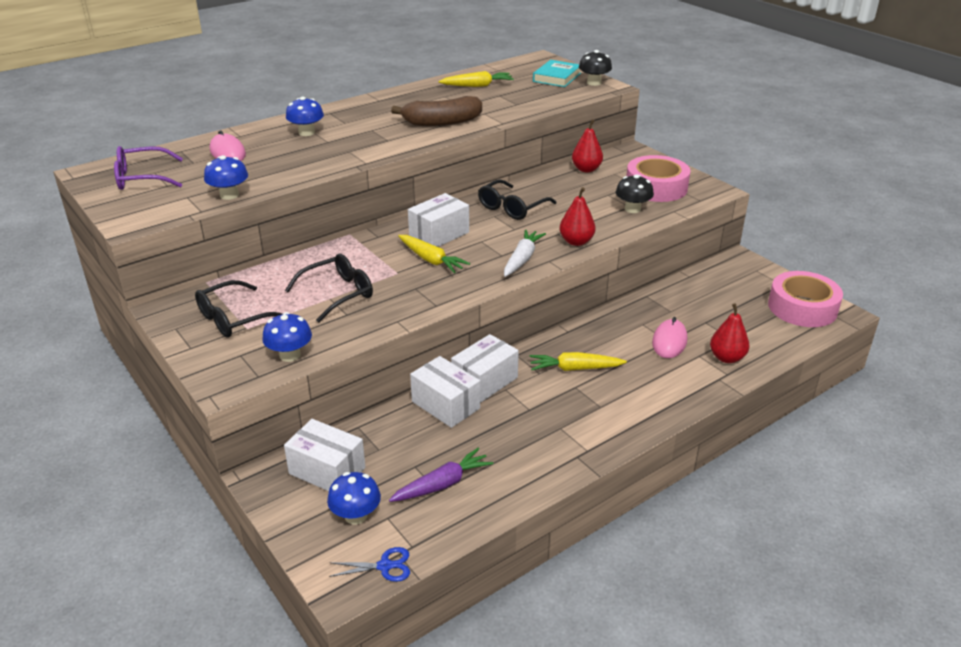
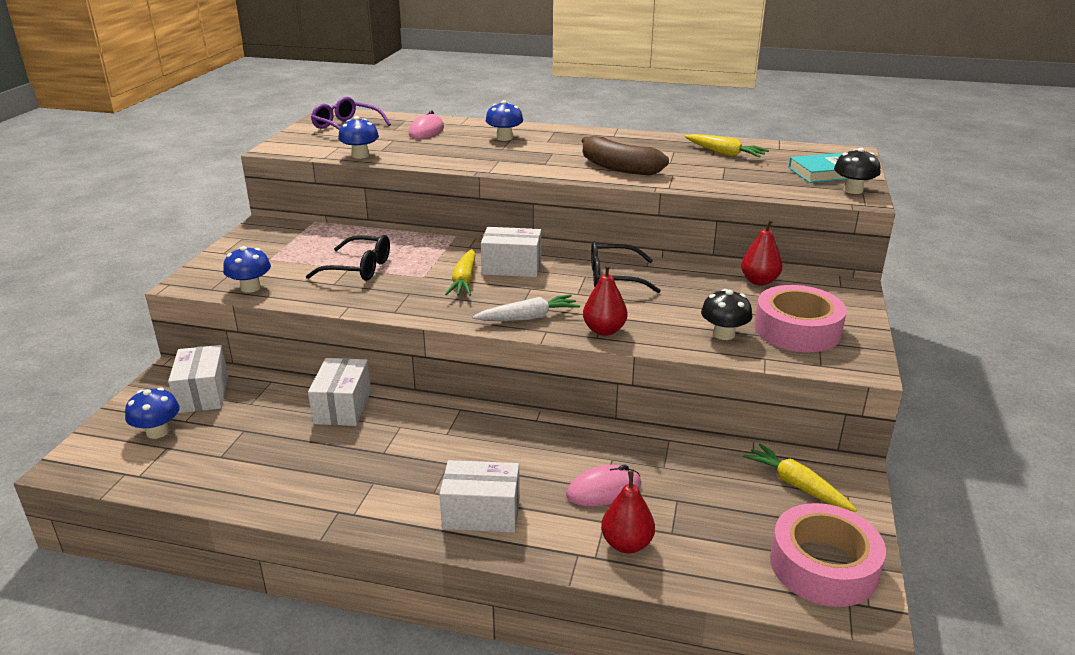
camera: 50 degrees right, 5 degrees down
(235, 318) = (277, 250): black glasses -> none
(385, 566) = (105, 473): blue scissors -> none
(442, 484) = (231, 454): purple carrot -> none
(485, 381) = (399, 411): white box -> white box (481, 513)
(575, 368) = (478, 450): yellow carrot -> yellow carrot (797, 485)

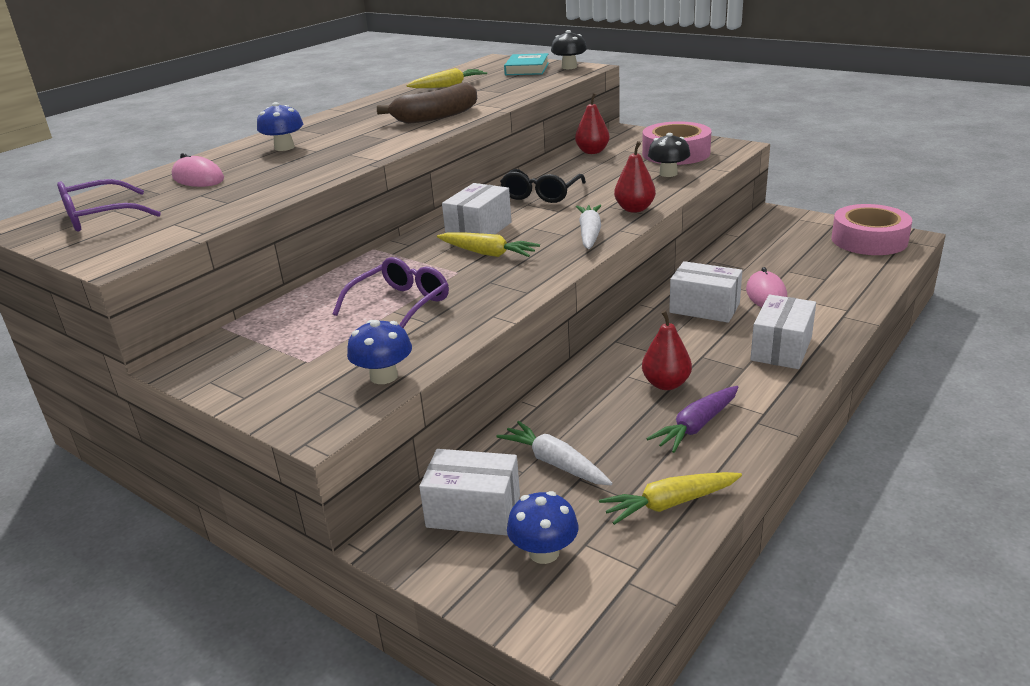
camera: 65 degrees left, 0 degrees up
(262, 415) = (555, 463): none -> white carrot
(325, 476) = (696, 426): none -> purple carrot
(342, 407) = (571, 407): white box -> white box (704, 308)
(358, 268) = (399, 305): black glasses -> purple glasses
(360, 155) = (229, 213): blue mushroom -> none
(627, 544) = (835, 296): red pear -> red pear (666, 384)
(797, 485) = (783, 230): yellow carrot -> yellow carrot (669, 504)

